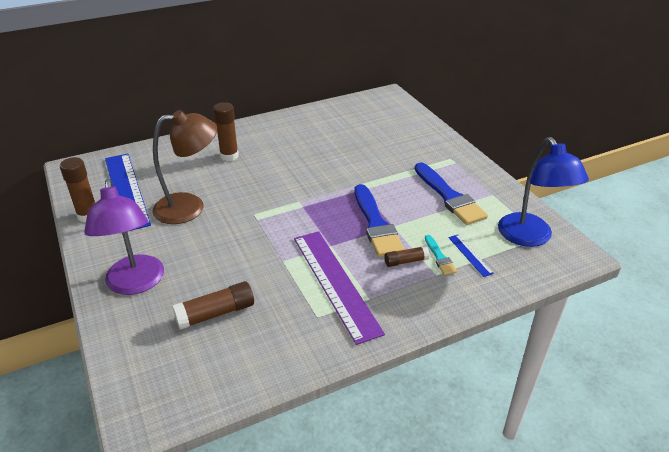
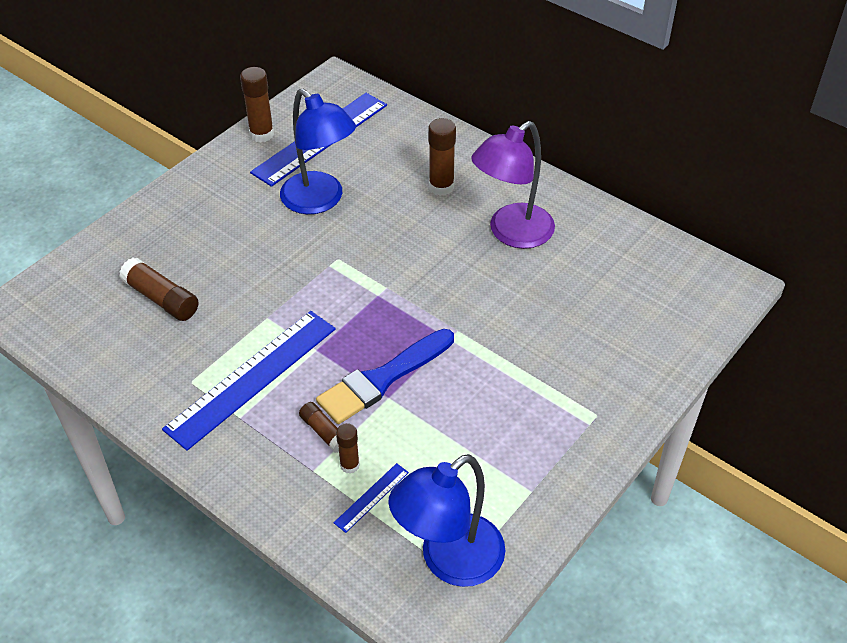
camera: 65 degrees right, 10 degrees up
(136, 284) = (177, 221): purple lamp -> purple lamp (511, 233)
(190, 207) = (320, 201): brown lamp -> blue lamp
(335, 283) = (252, 378): purple ruler -> blue ruler
(439, 257) = (349, 465): turquoise brush -> brown glue stick
(449, 197) = (493, 440): blue brush -> none

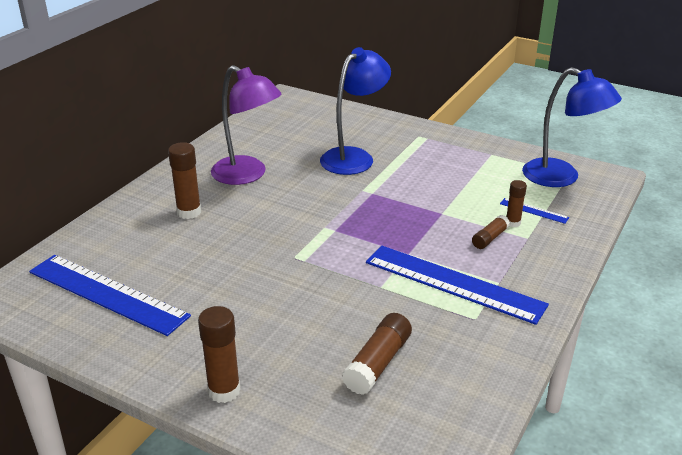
camera: 100 degrees left, 15 degrees down
(262, 134) = (94, 340): brown glue stick -> brown glue stick (224, 391)
(320, 201) = (212, 279): blue lamp -> blue lamp (354, 157)
(382, 379) = (425, 218): blue brush -> none

